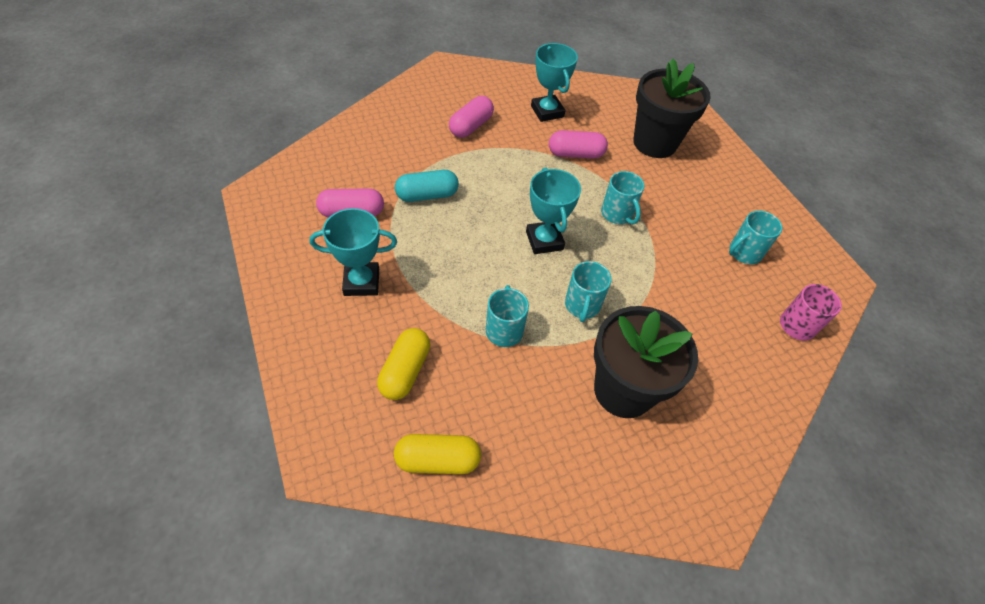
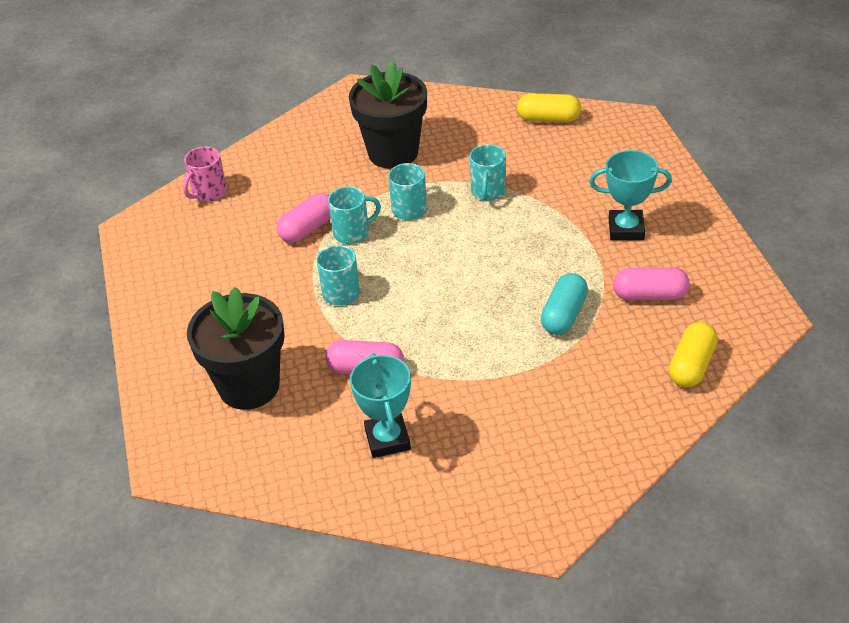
camera: 165 degrees left, 10 degrees down
(405, 371) = (577, 166): yellow capsule -> yellow capsule (691, 365)
(427, 195) = (564, 315): turquoise capsule -> turquoise capsule turned 60 degrees counterclockwise
(471, 126) = (504, 413): pink capsule -> pink capsule (308, 228)
(544, 240) = (433, 265): turquoise trophy -> none
(744, 253) = (218, 252): turquoise mug -> turquoise mug (352, 233)

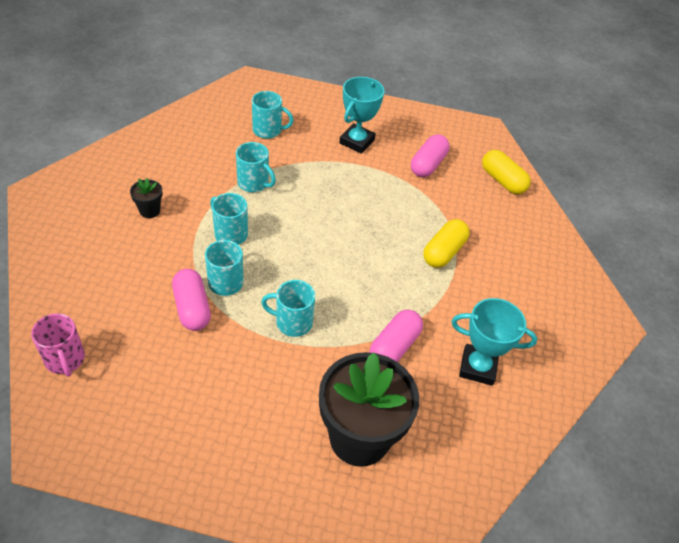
camera: 70 degrees left, 5 degrees up
(393, 152) = (149, 210): black flower pot -> black flower pot, size x0.41
(548, 119) = (204, 114): yellow capsule -> yellow capsule (444, 252)
(564, 315) = (416, 211): turquoise capsule -> none
(572, 165) = (268, 130): none -> turquoise mug

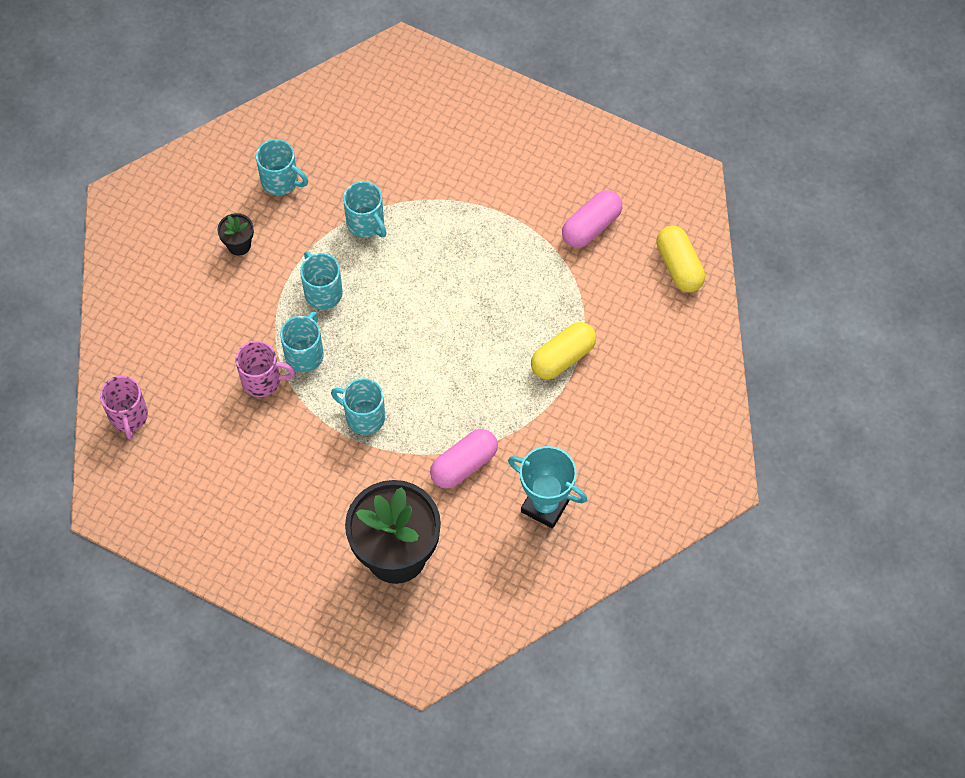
camera: 20 degrees right, 15 degrees up
(192, 308) = (262, 380): pink capsule -> pink mug
(268, 130) = (403, 142): turquoise mug -> turquoise mug (281, 181)
(356, 141) = (511, 176): turquoise trophy -> none

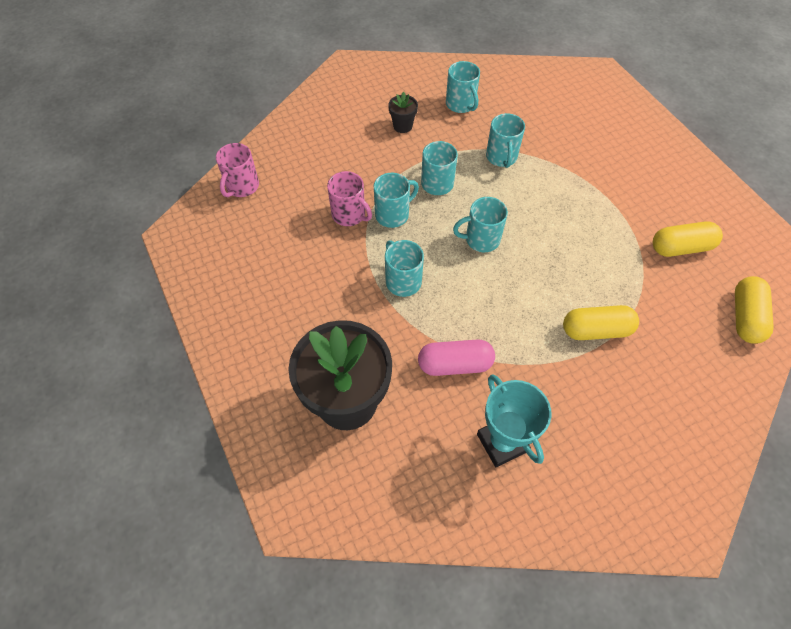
camera: 35 degrees right, 5 degrees down
(407, 329) = (481, 239): none -> turquoise mug
(591, 226) = (681, 247): pink capsule -> yellow capsule

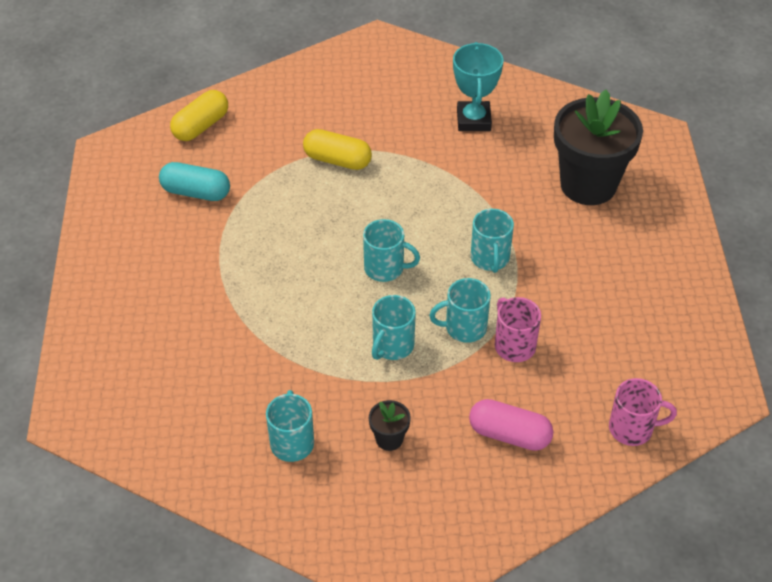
camera: 155 degrees left, 10 degrees down
(242, 187) = (632, 428): pink mug -> pink mug turned 45 degrees clockwise
(455, 364) = (480, 178): pink capsule -> pink capsule (509, 435)
(501, 157) = (296, 348): turquoise mug -> none
(681, 247) = (196, 192): yellow capsule -> turquoise capsule

